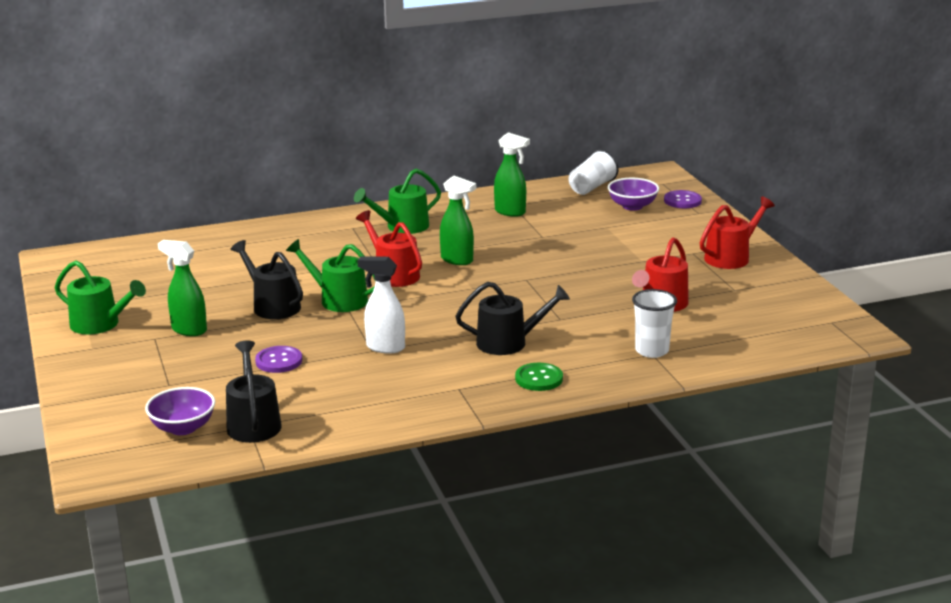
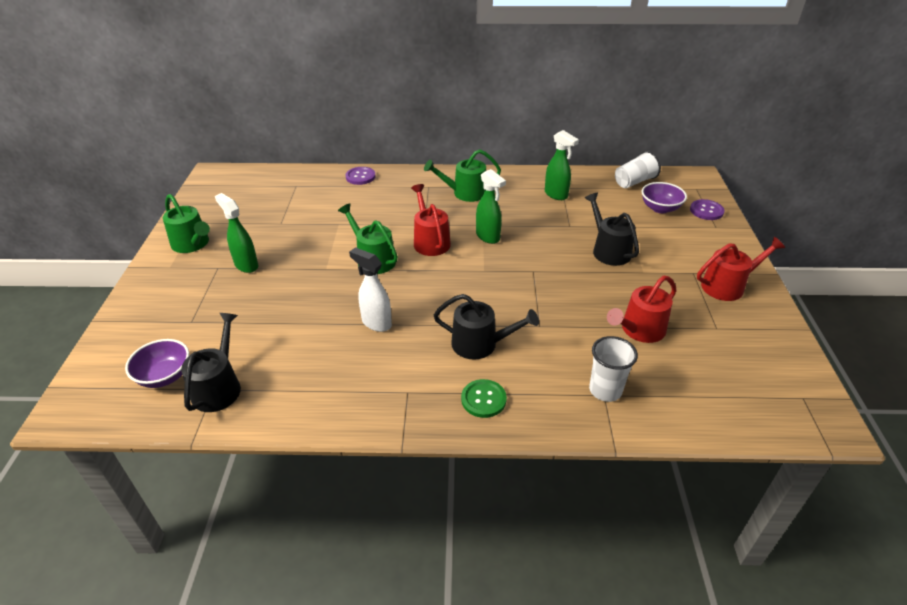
camera: 20 degrees right, 15 degrees up
(273, 306) = (321, 254): black watering can -> black watering can (609, 250)
(279, 361) = (286, 317): purple button -> purple button (360, 177)

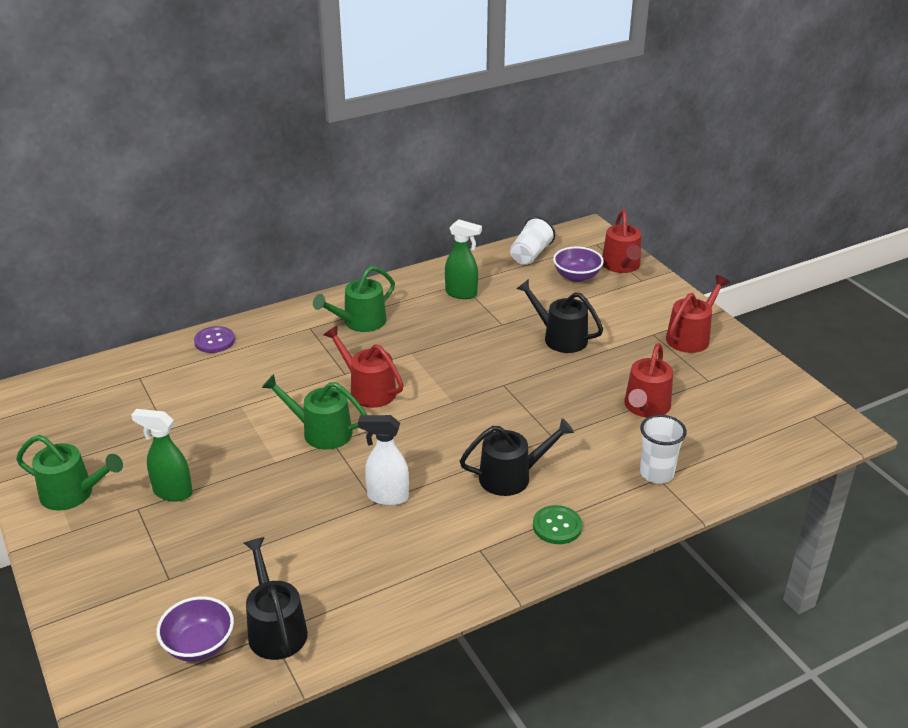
camera: 30 degrees left, 5 degrees down
(488, 237) = (427, 364): green spray bottle -> none
(706, 211) = (621, 265): purple button -> red watering can

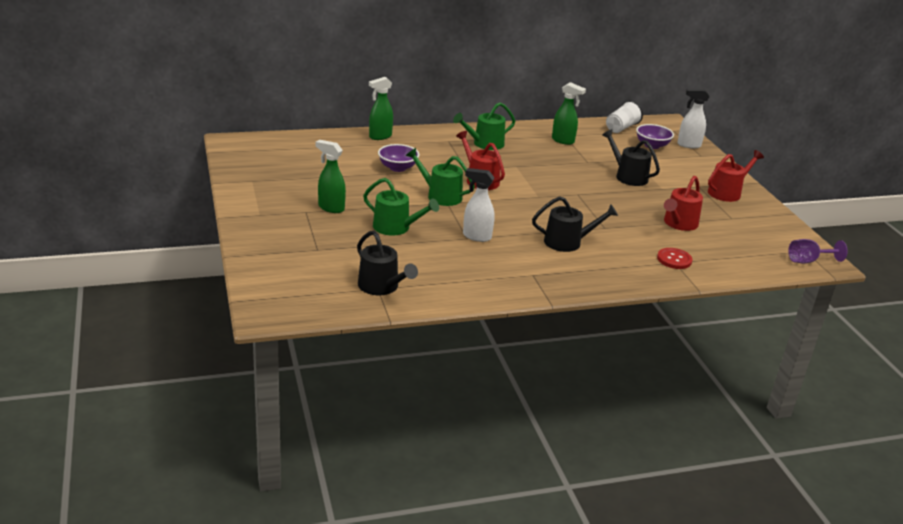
camera: 10 degrees right, 5 degrees down
(72, 493) = (265, 197): green watering can -> green watering can (395, 227)
(199, 645) = (329, 285): purple bowl -> purple bowl (397, 168)
(214, 341) = (380, 136): purple button -> green spray bottle
(275, 629) = (381, 287): black watering can -> black watering can turned 150 degrees clockwise
(557, 526) = (592, 273): green button -> none
(621, 265) = (688, 145): red watering can -> white spray bottle
(656, 473) = (674, 259): white cup -> red button
(822, 433) = (808, 261): none -> purple goblet

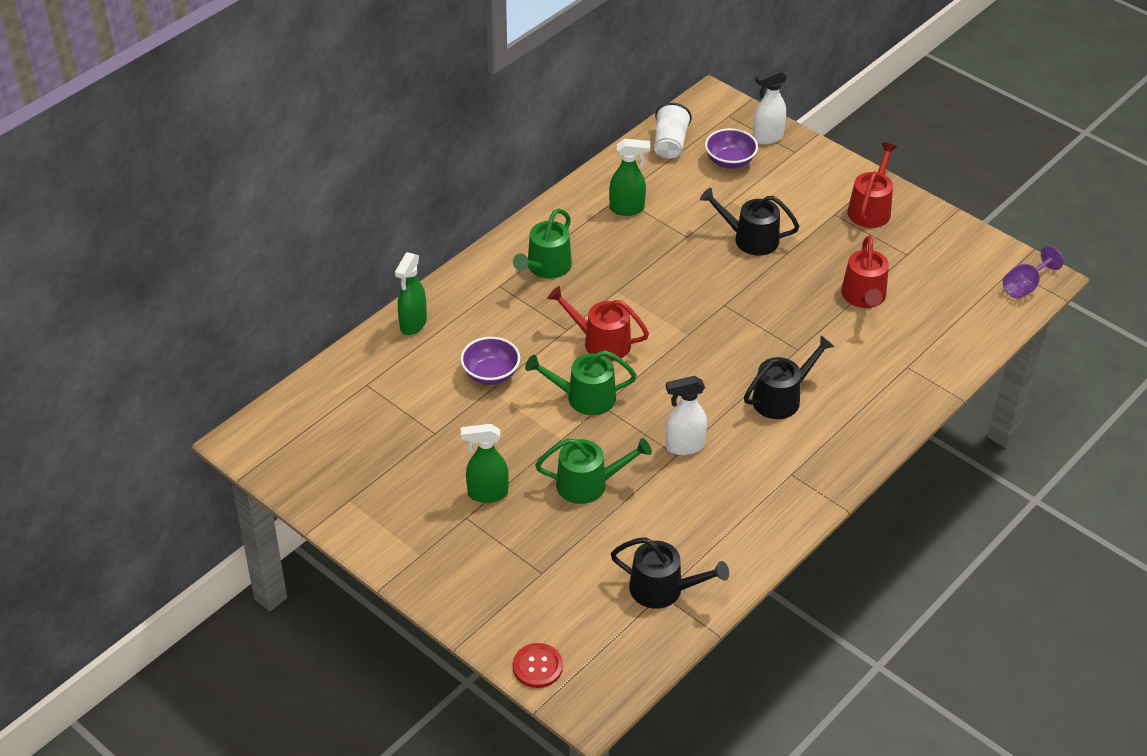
camera: 30 degrees left, 15 degrees up
(674, 259) = (903, 362): red button -> red button (537, 666)

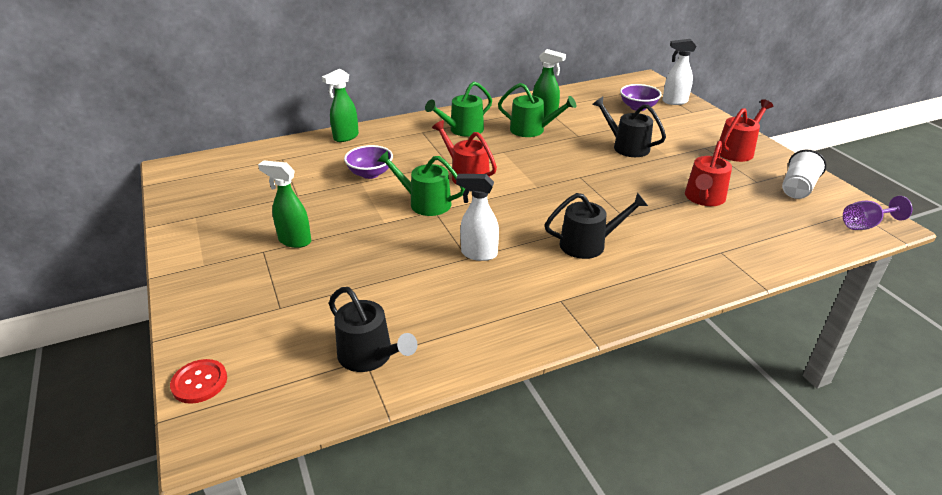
camera: 25 degrees right, 10 degrees down
(588, 484) = (377, 257): green watering can -> green watering can (531, 130)
(670, 144) = (600, 92): white cup -> white cup (797, 188)

